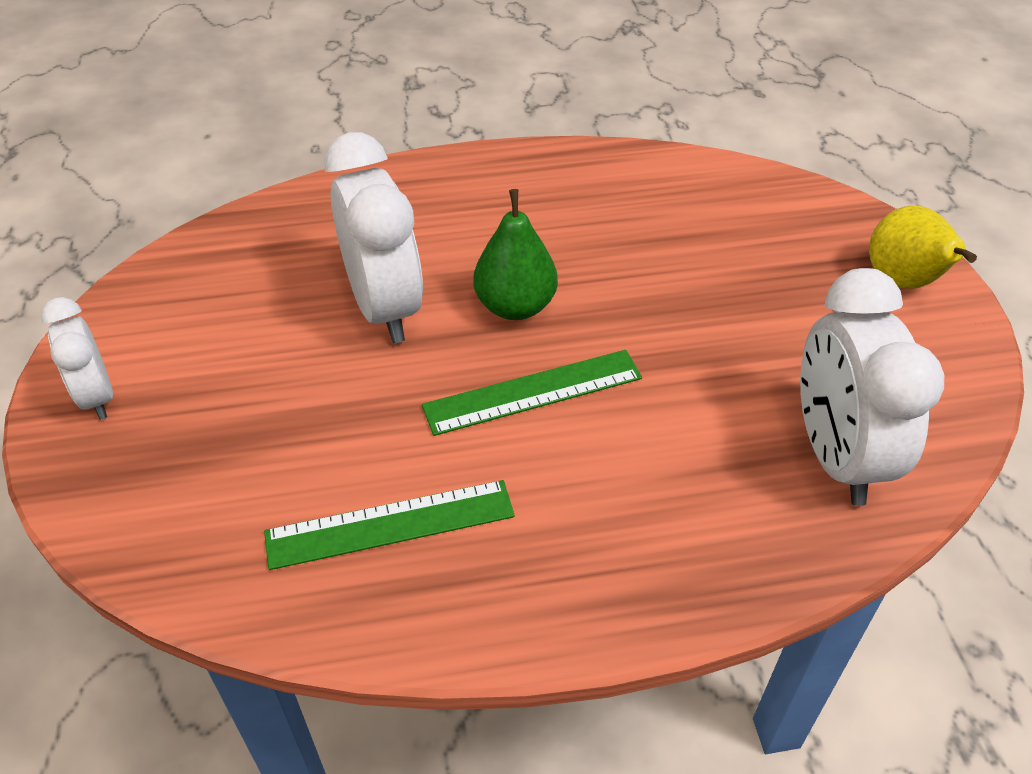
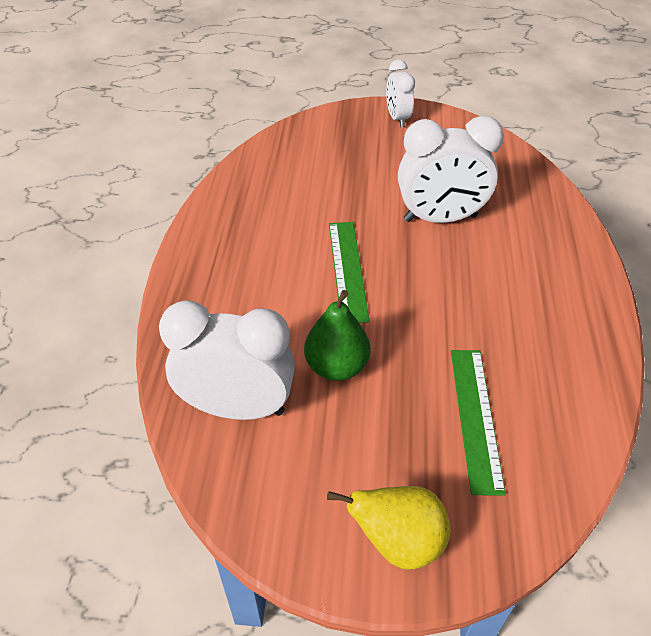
camera: 105 degrees right, 0 degrees up
(96, 396) = (397, 118): white clock -> white clock turned 90 degrees counterclockwise
(390, 524) = (277, 202): green ruler -> green ruler (475, 417)
(515, 306) = (427, 277): green pear -> green pear (336, 366)

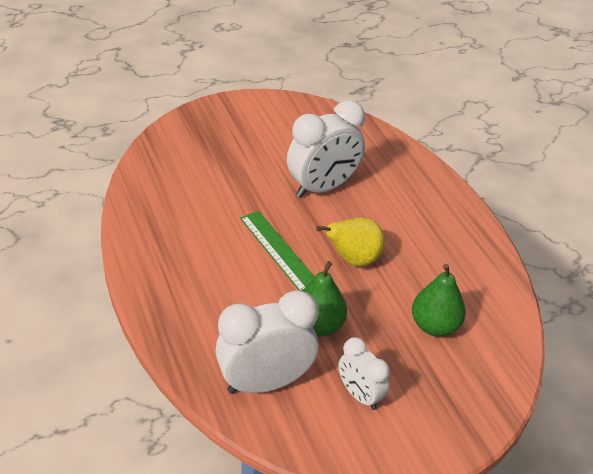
camera: 30 degrees left, 5 degrees down
(397, 118) = (237, 111): white clock -> white clock (360, 395)
(398, 542) = (434, 426): yellow pear -> yellow pear (353, 259)
(475, 417) = (434, 326): green ruler -> green pear

